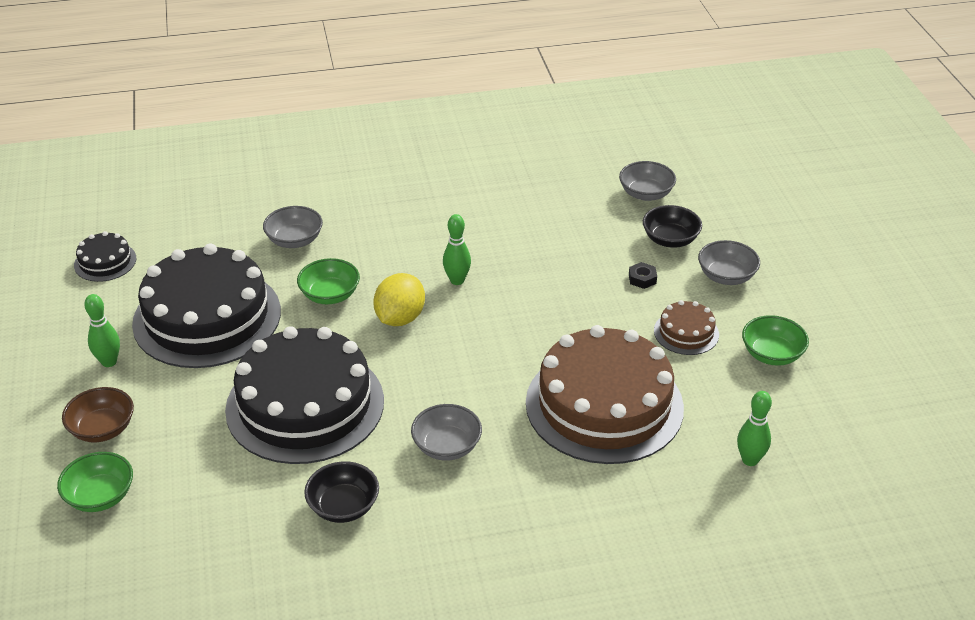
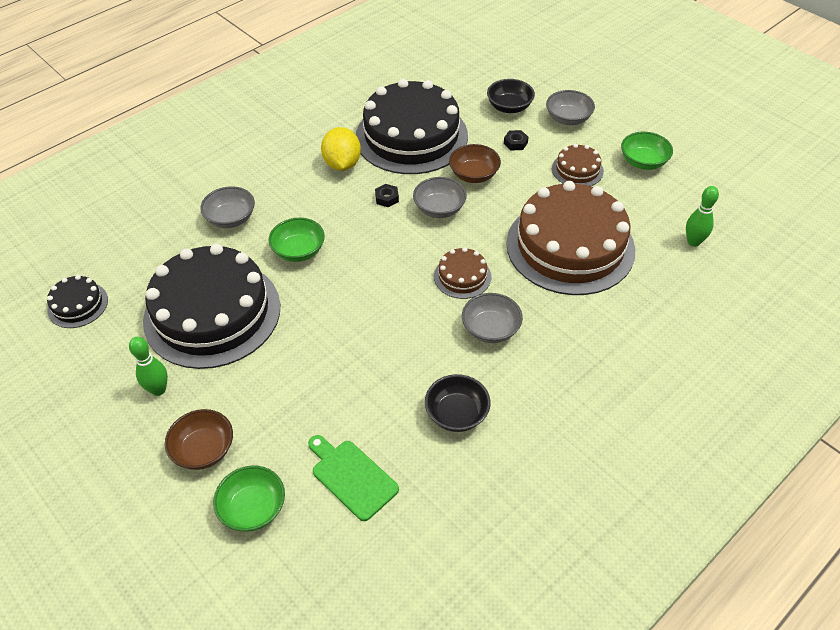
camera: 30 degrees left, 10 degrees up
(202, 513) = (352, 477): none -> green cutting board
(305, 405) = (356, 348): black cake -> black cake (411, 136)
(400, 318) = (370, 246): yellow lemon -> yellow lemon (342, 164)
(457, 280) = (387, 198): green bowling pin -> black nut
(464, 385) = (462, 276): none -> brown cake
(567, 293) = (474, 175): none -> brown bowl
(646, 194) = (464, 80): grey bowl -> grey bowl (439, 209)

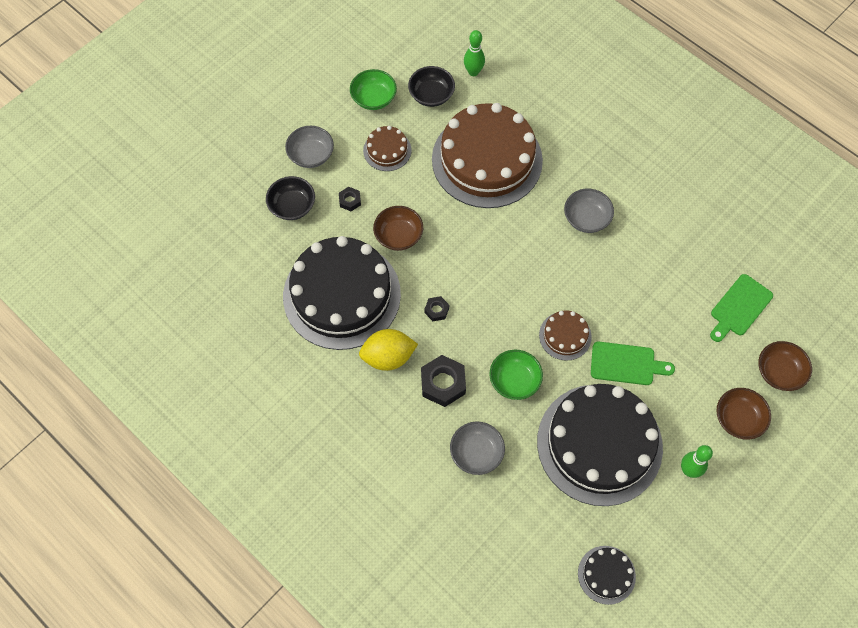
camera: 95 degrees left, 15 degrees up
(253, 508) = (779, 372): green bowl -> brown bowl
(298, 347) = (626, 364): none -> green cutting board
(308, 199) = (443, 383): none -> black nut
(439, 209) = (448, 263): grey bowl -> none
(457, 414) = (672, 240): black bowl -> black bowl (431, 95)
(462, 276) = (531, 241): brown cake -> brown cake (565, 336)

